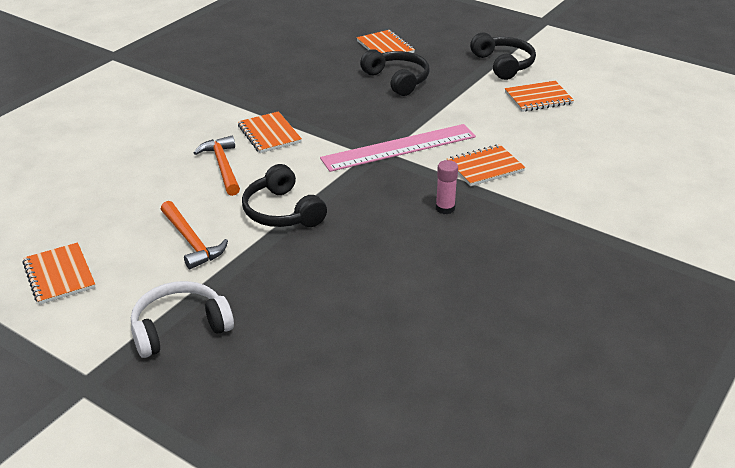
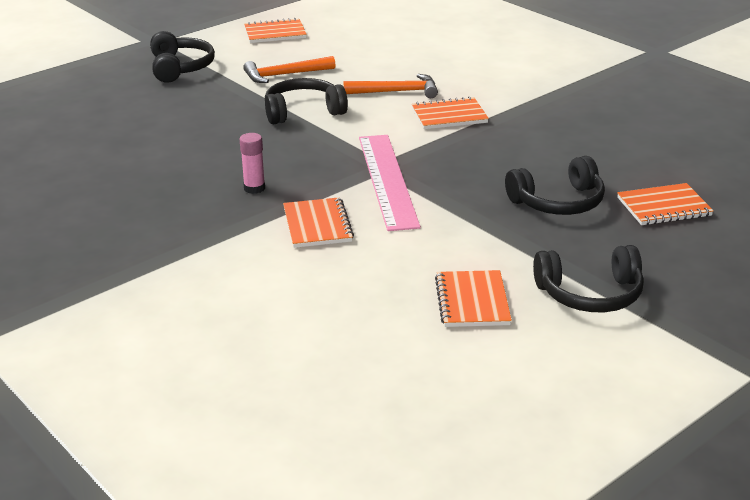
camera: 105 degrees right, 5 degrees down
(180, 328) = (180, 68): white headphones -> black headphones

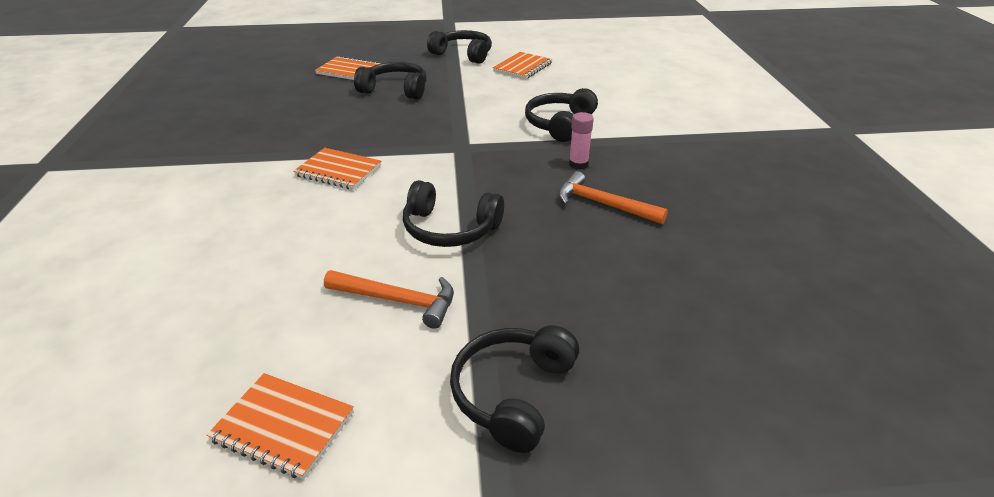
camera: 145 degrees left, 5 degrees up
(317, 225) = (560, 124): orange notebook -> black headphones
(387, 180) = (473, 136): pink ruler -> none
(396, 92) = (330, 217): orange hammer -> orange hammer (603, 204)

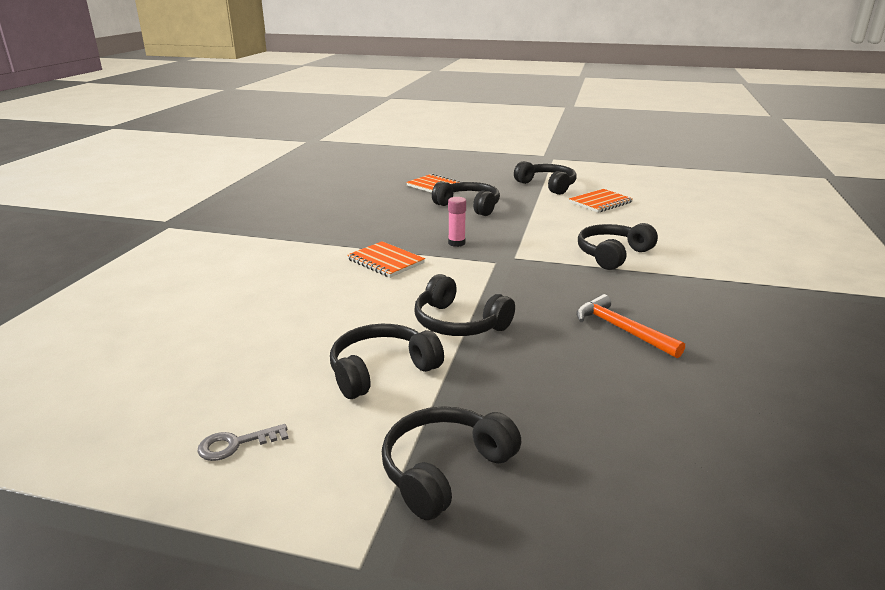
camera: 20 degrees right, 10 degrees down
(283, 426) = (236, 444): orange notebook -> grey key
(398, 300) = (381, 371): orange hammer -> black headphones
(578, 164) = (613, 291): pink glue stick -> pink glue stick (456, 243)

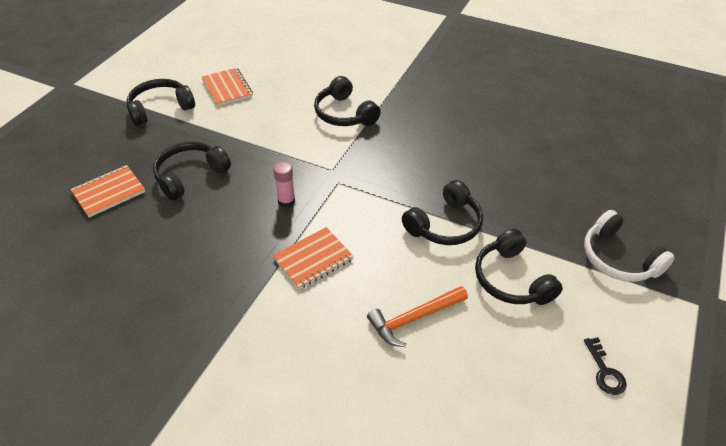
camera: 80 degrees left, 20 degrees up
(236, 444) = (605, 371): grey key -> black key
(444, 470) = (618, 258): black headphones -> white headphones
(621, 329) = (464, 143): orange hammer -> orange hammer (414, 318)

